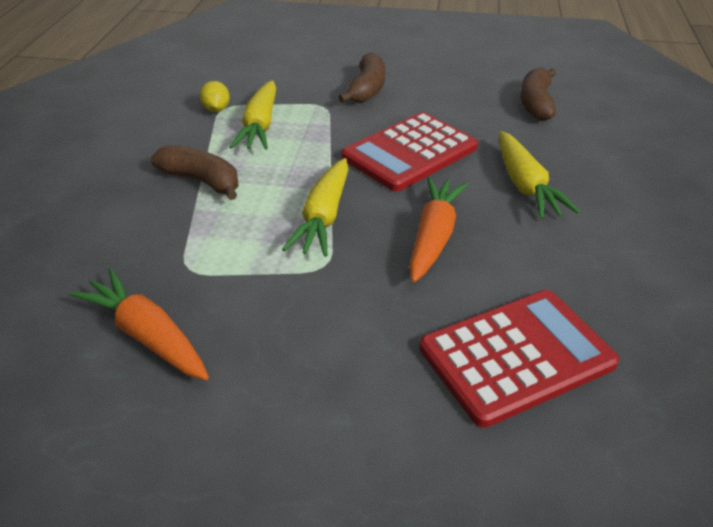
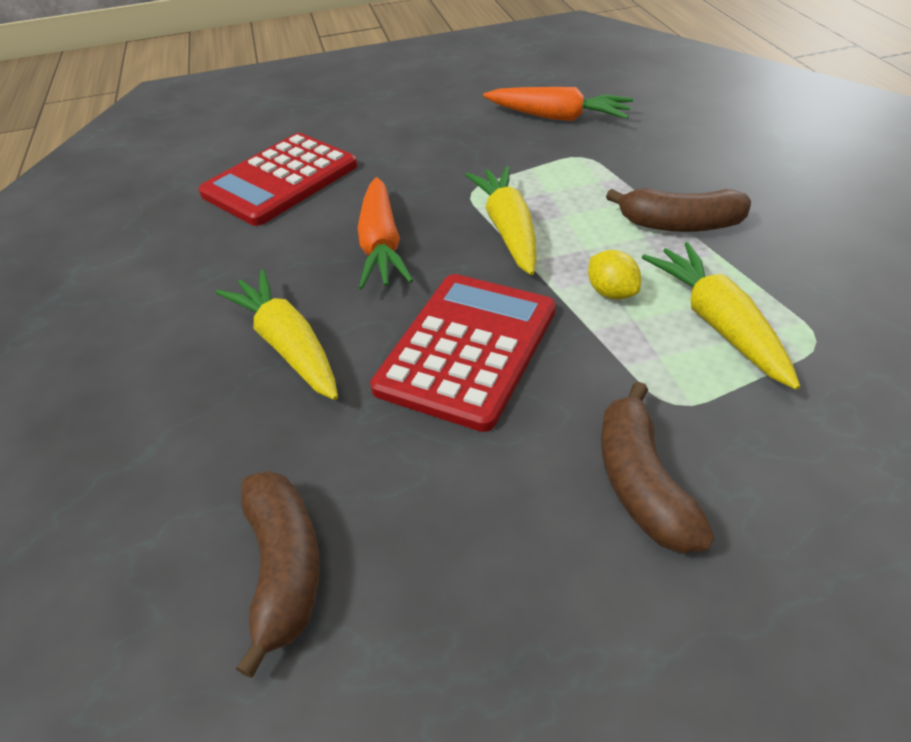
camera: 160 degrees right, 5 degrees up
(216, 109) = (821, 331): yellow lemon -> yellow lemon (611, 292)

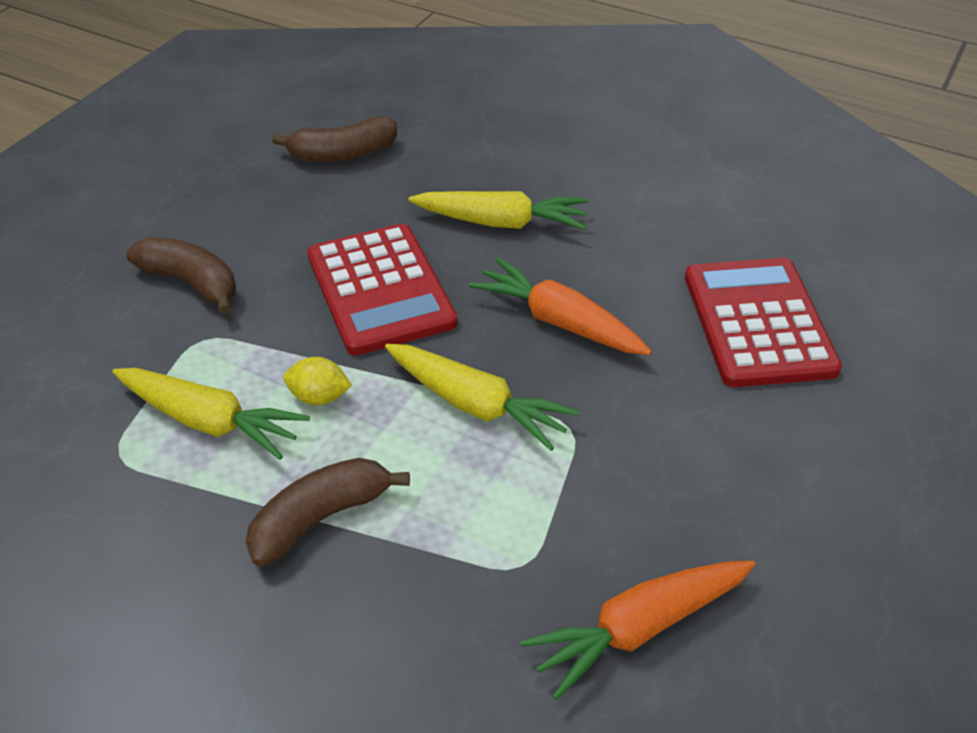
camera: 130 degrees right, 0 degrees up
(284, 568) = (342, 154): brown banana -> brown banana turned 45 degrees counterclockwise

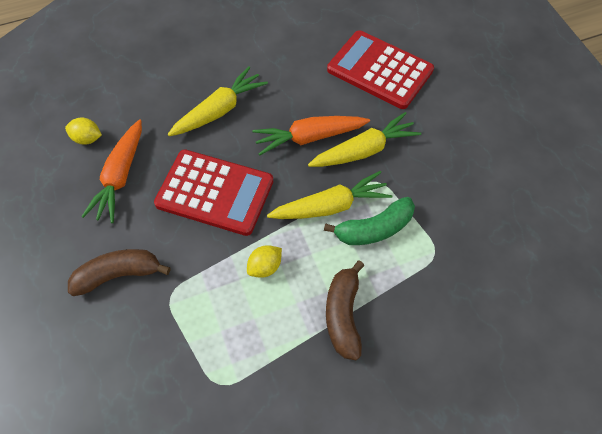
camera: 50 degrees left, 15 degrees up
(210, 421) = (236, 326): yellow carrot -> yellow carrot (364, 150)
(342, 154) = (87, 139): brown banana -> yellow lemon
(489, 471) = (374, 229): none -> green banana
(638, 629) = (498, 235): orange carrot -> orange carrot (120, 177)

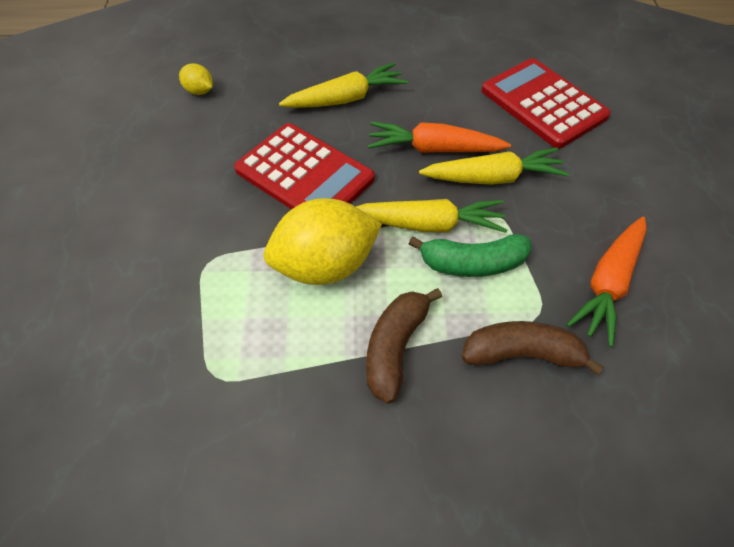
camera: 20 degrees right, 5 degrees down
(118, 275) = (164, 225): brown banana -> brown banana (522, 354)
(120, 177) = (213, 134): orange carrot -> orange carrot (608, 284)
(265, 267) = (325, 266): yellow lemon -> yellow lemon, size x2.21

